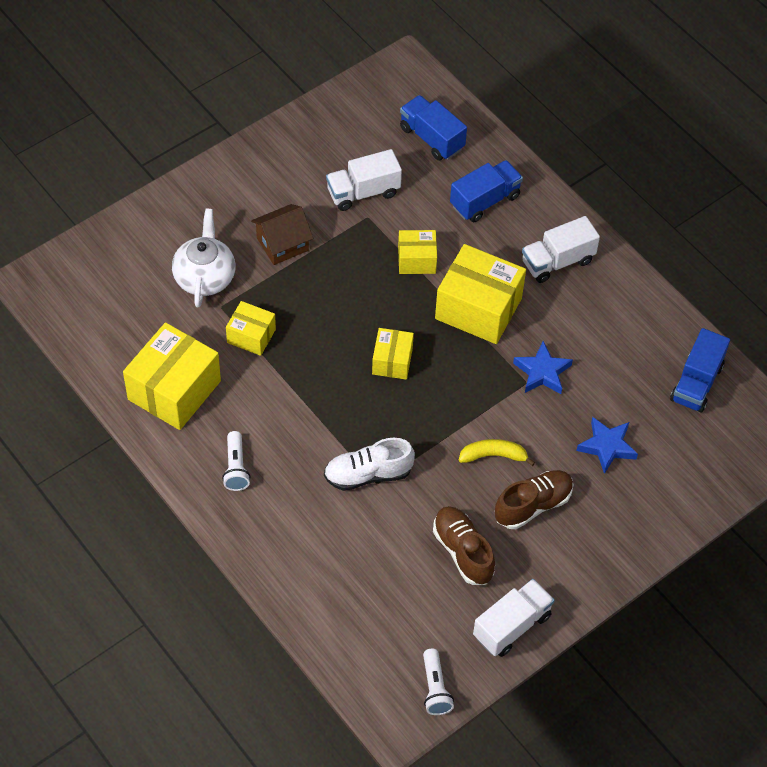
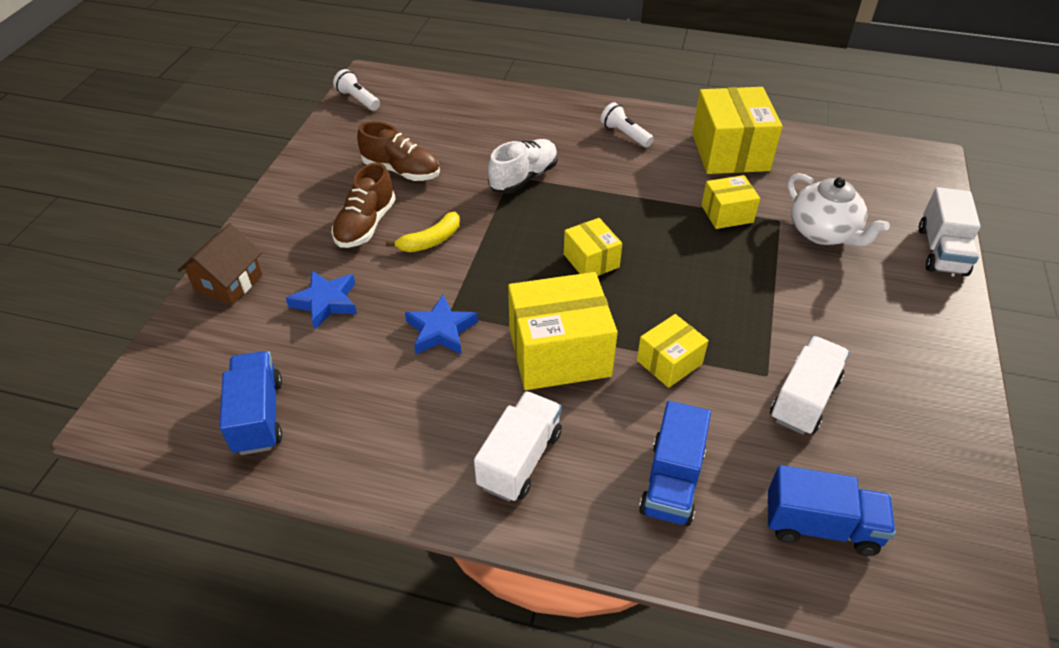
camera: 145 degrees right, 10 degrees down
(282, 244) = (804, 297): brown house -> brown house (229, 283)
(512, 626) = (326, 150): white truck -> white truck (941, 251)

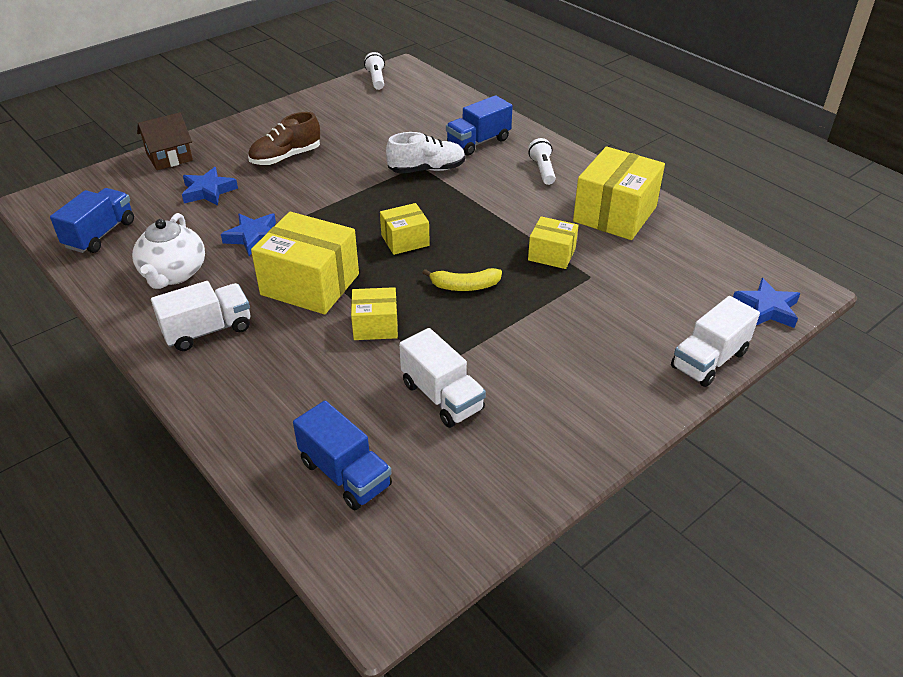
camera: 35 degrees right, 5 degrees down
(401, 171) = (349, 133): brown shoe -> none
(430, 240) = (314, 183): yellow banana -> yellow banana (464, 286)
(591, 261) = (405, 240): yellow box -> yellow box turned 60 degrees clockwise
(672, 481) = (282, 393): blue truck -> blue truck (478, 142)
(804, 399) = (442, 396): white truck -> white truck turned 75 degrees clockwise
(823, 233) = (616, 301): white teapot -> white teapot (173, 274)
(925, 186) = (766, 309): none -> blue star

